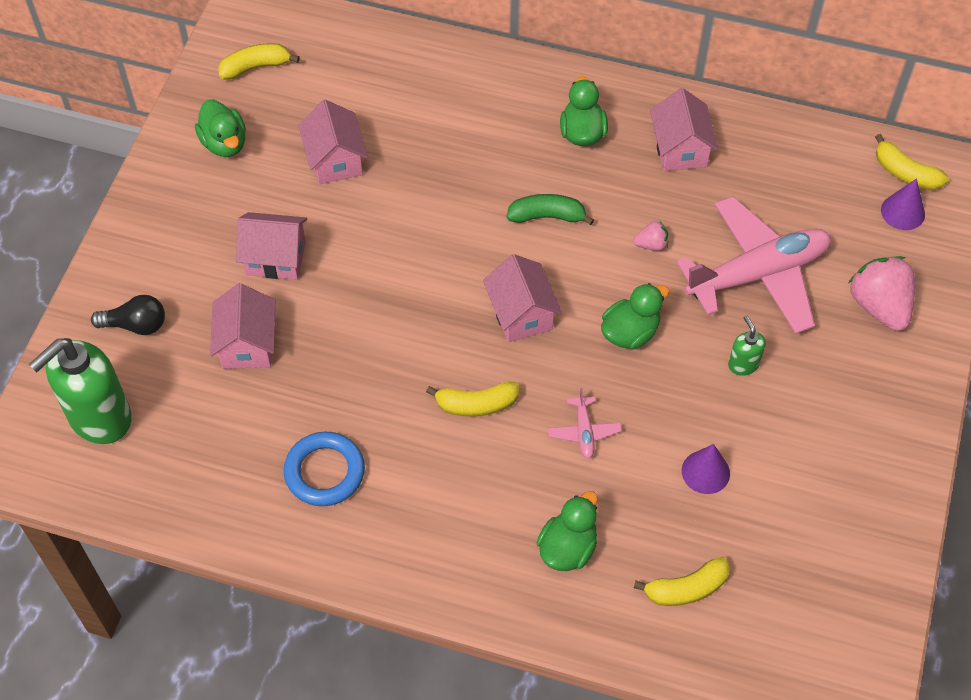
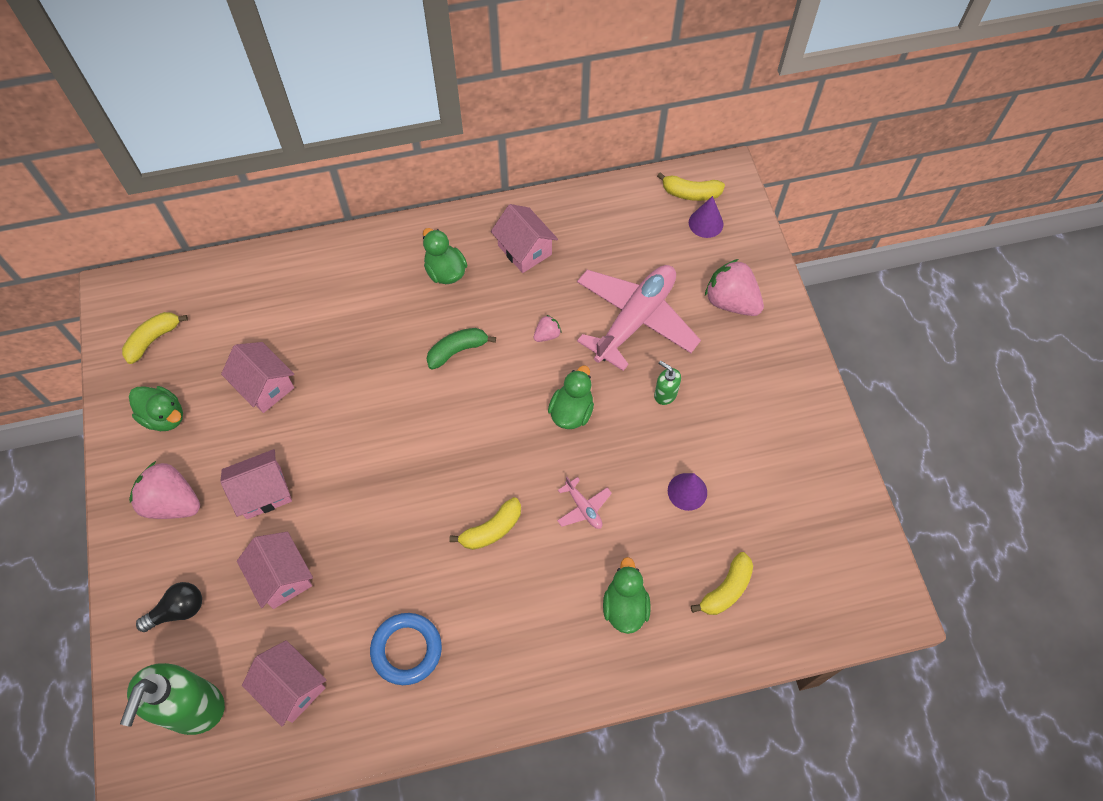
camera: 30 degrees left, 5 degrees up
(187, 225) = (172, 502): none -> pink strawberry
(521, 314) = (483, 439): pink house -> pink house (292, 687)

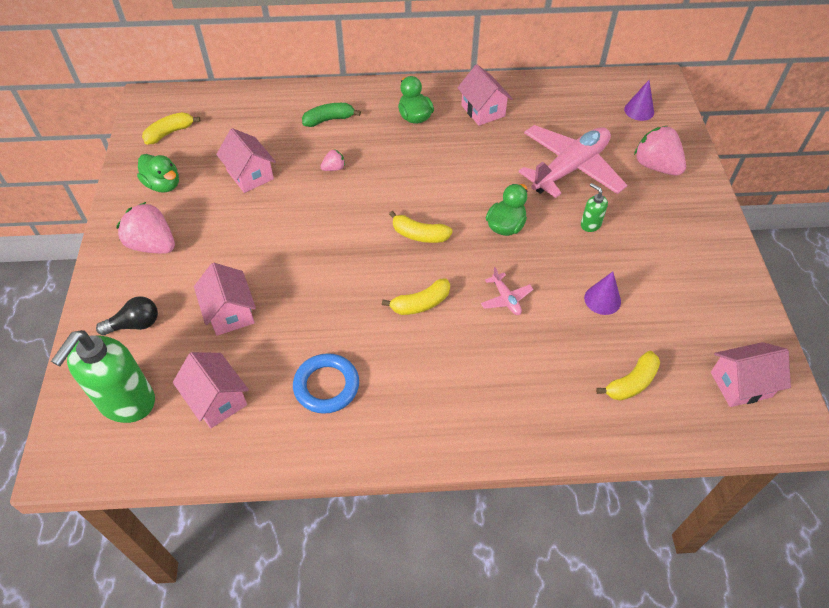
camera: 10 degrees right, 10 degrees down
(263, 492) = (230, 248): pink house -> pink house (740, 384)
(457, 351) = (414, 171): green banana -> green banana (329, 120)
(547, 335) = (492, 170): pink strawberry -> pink strawberry (334, 168)
(625, 606) = (533, 382): green duck -> none
(690, 193) = (628, 89): yellow banana -> yellow banana (419, 235)

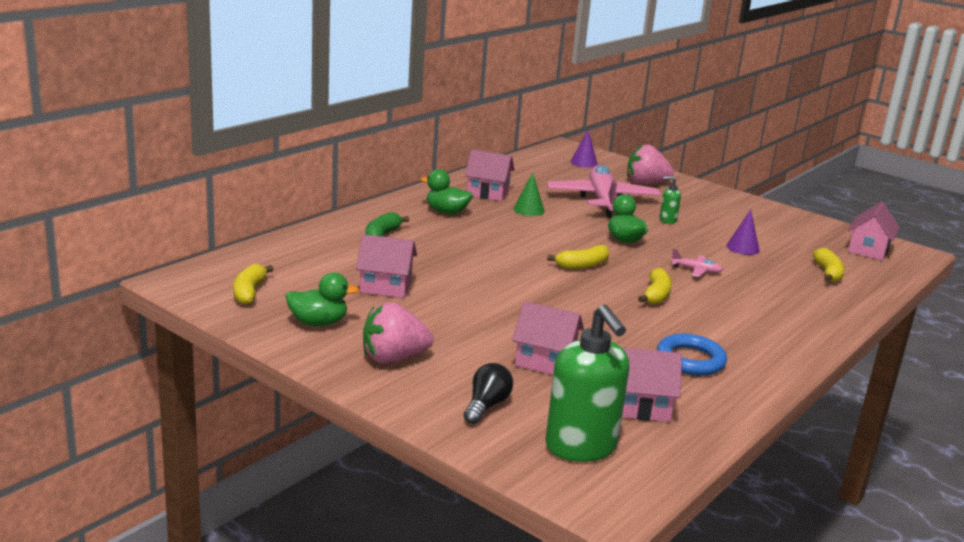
camera: 50 degrees left, 30 degrees down
(334, 168) = (446, 258): pink strawberry -> none
(484, 147) = (528, 210): none -> green cone

